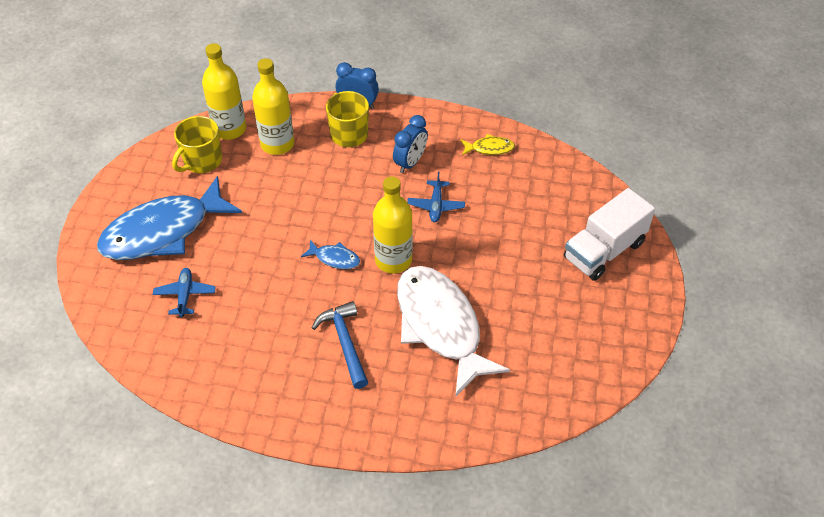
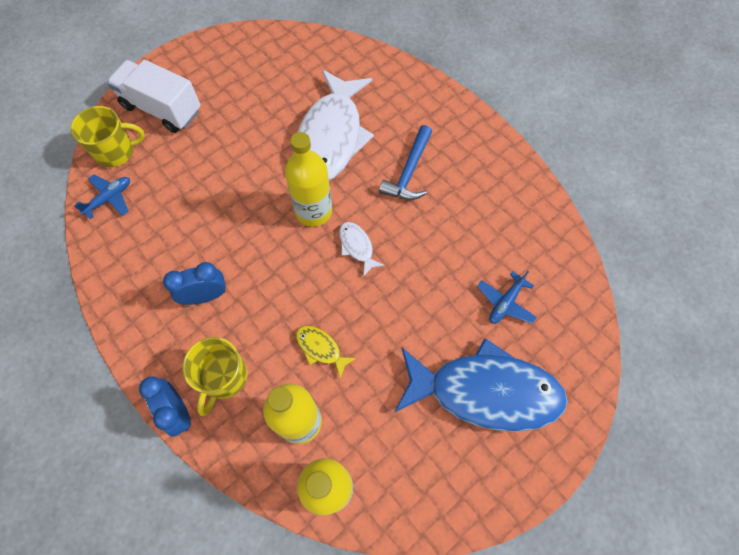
camera: 140 degrees left, 15 degrees up
(202, 161) = (391, 460): yellow mug -> yellow mug (116, 151)
(334, 258) = (357, 246): blue fish -> white fish
(436, 205) = (232, 235): blue plane -> blue plane (109, 198)
(489, 148) = (127, 258): yellow fish -> yellow fish (321, 348)
(604, 250) = (162, 109): white truck -> white truck turned 150 degrees counterclockwise

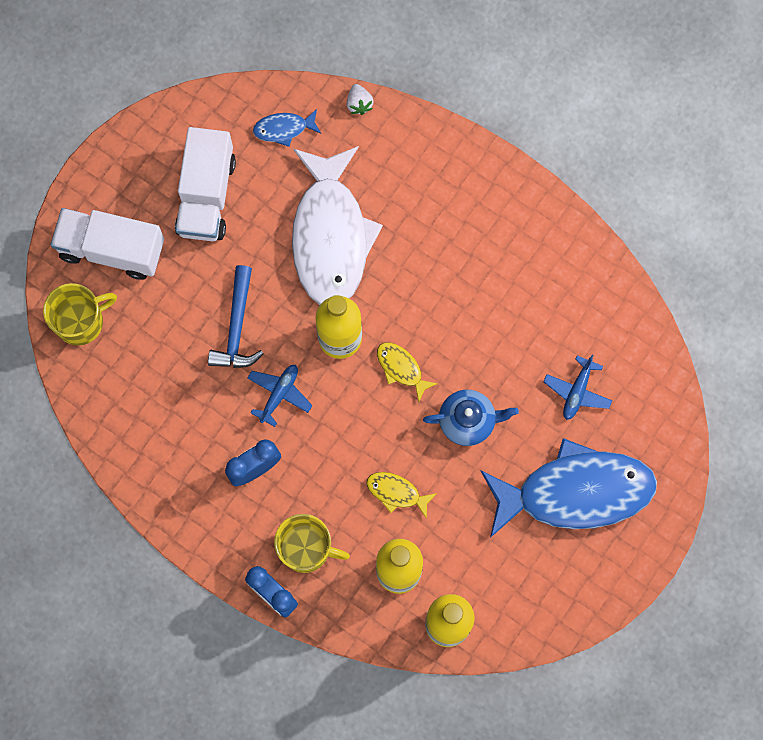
camera: 15 degrees left, 10 degrees up
(109, 198) = (100, 383): blue plane -> blue plane (279, 394)
(224, 377) = (306, 548): yellow mug -> yellow mug turned 75 degrees counterclockwise
(247, 90) = (206, 195): none -> white truck
(320, 61) = (284, 129): none -> blue fish
(357, 246) = (401, 368): white fish -> yellow fish
(382, 57) = (359, 104): none -> white strawberry
(402, 303) = (468, 421): none -> blue teapot
(409, 172) = (435, 259): blue hammer -> blue hammer (237, 327)

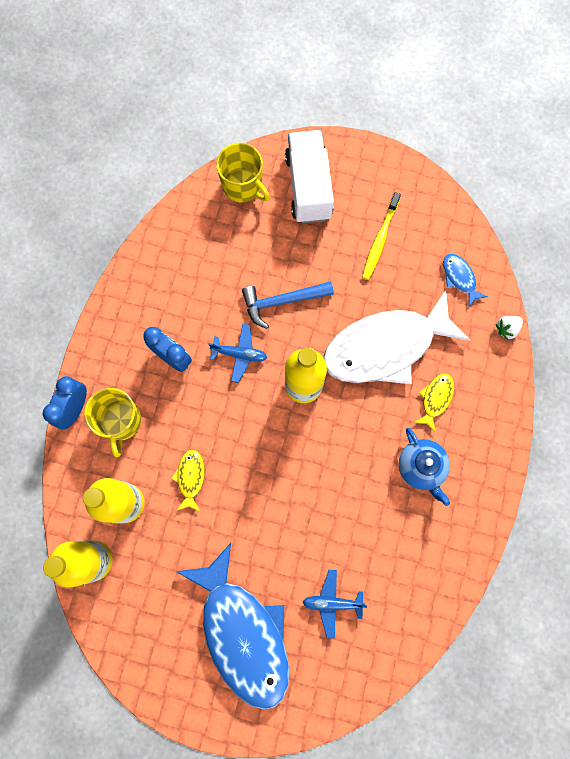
camera: 70 degrees right, 0 degrees up
(206, 195) = (380, 240): white truck -> yellow toothbrush
(401, 368) = (296, 444): yellow fish -> yellow fish (435, 399)
(468, 421) = (272, 516): blue teapot -> blue teapot (421, 467)

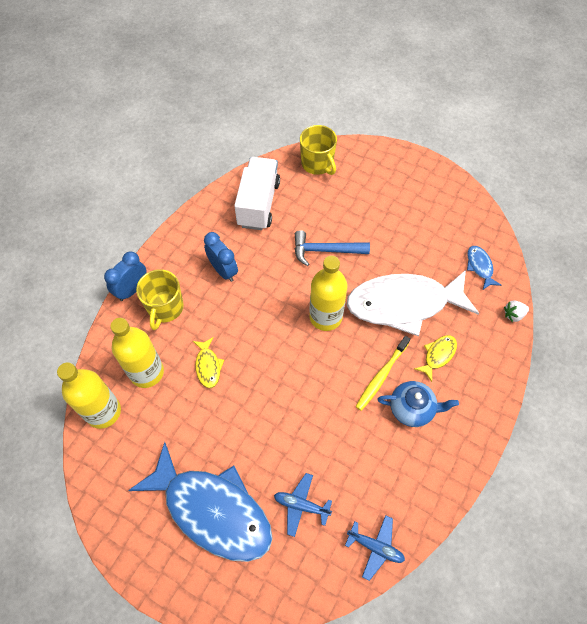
camera: 15 degrees right, 15 degrees down
(190, 478) = (208, 366): yellow fish -> yellow fish turned 150 degrees clockwise
(239, 354) = (279, 281): blue plane -> blue plane (375, 547)
(243, 632) = (212, 510): blue fish -> blue fish turned 45 degrees counterclockwise
(308, 187) = (369, 175): white truck -> white truck (258, 204)
(380, 240) = (418, 224): yellow toothbrush -> yellow toothbrush (381, 376)
(421, 467) = (412, 408): blue teapot -> blue teapot turned 75 degrees counterclockwise

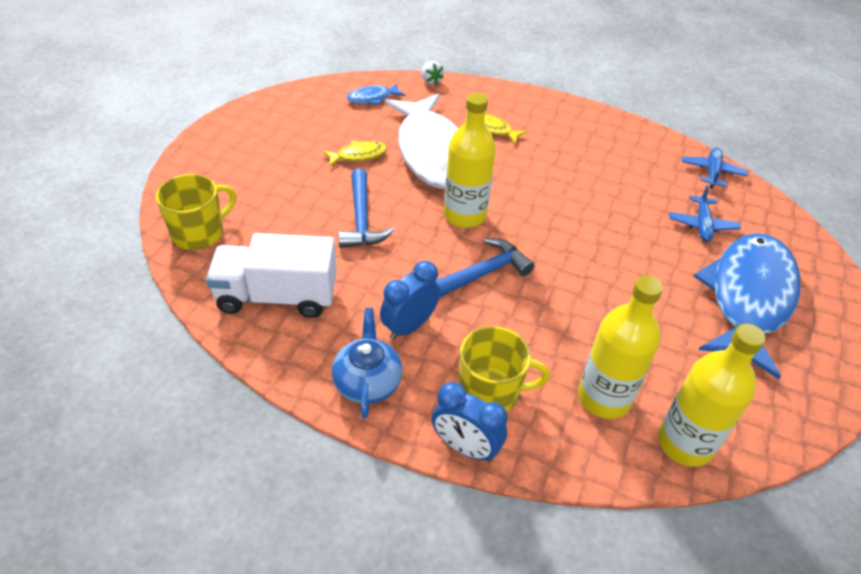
camera: 100 degrees left, 15 degrees down
(208, 366) = (569, 325): yellow fish -> yellow fish (358, 155)
(263, 318) = (481, 274): none -> blue hammer
(381, 376) = (529, 169): yellow toothbrush -> none
(412, 408) = (560, 148): blue teapot -> blue teapot (367, 382)

